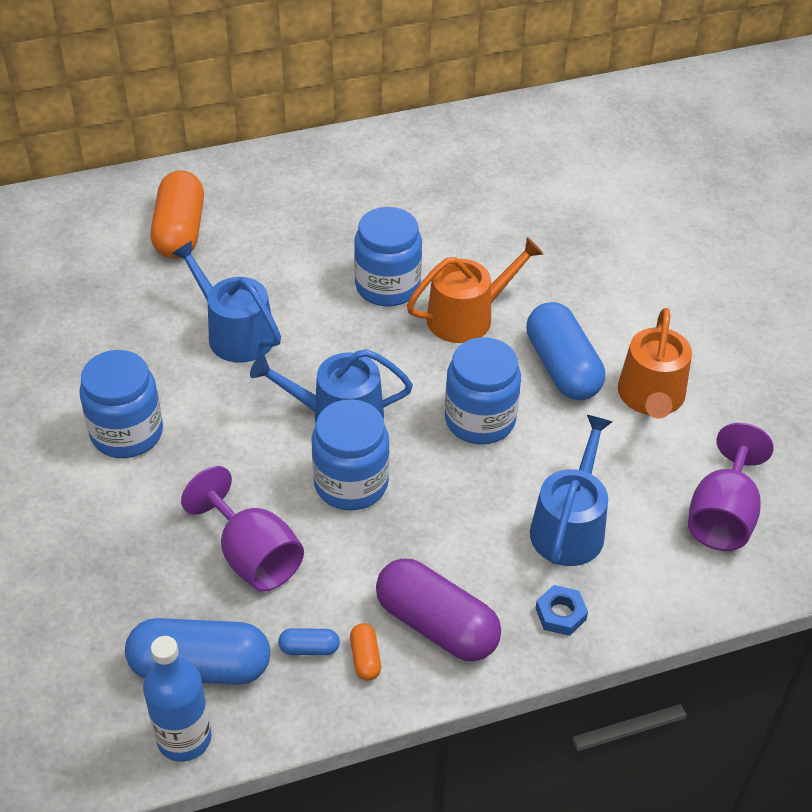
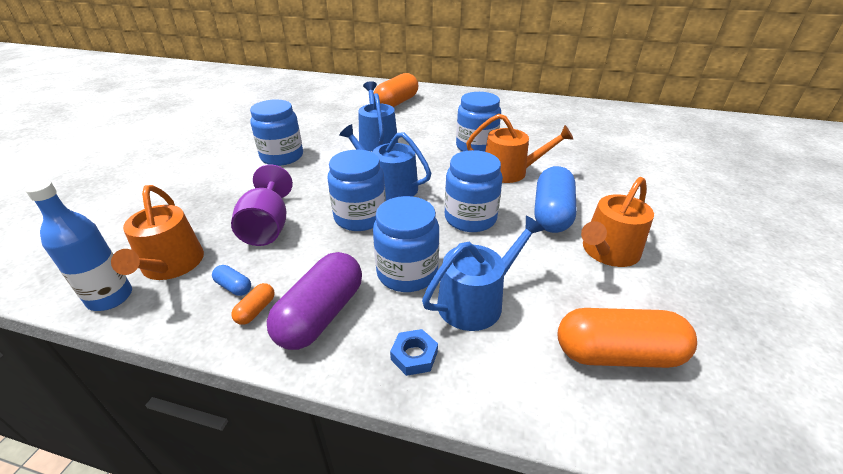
camera: 35 degrees right, 10 degrees down
(200, 667) = (171, 266): blue capsule -> orange watering can
(436, 625) = (321, 315): purple capsule -> purple capsule turned 45 degrees clockwise
(475, 530) = (407, 273): none -> blue jar
(722, 515) = (617, 354): purple goblet -> orange capsule

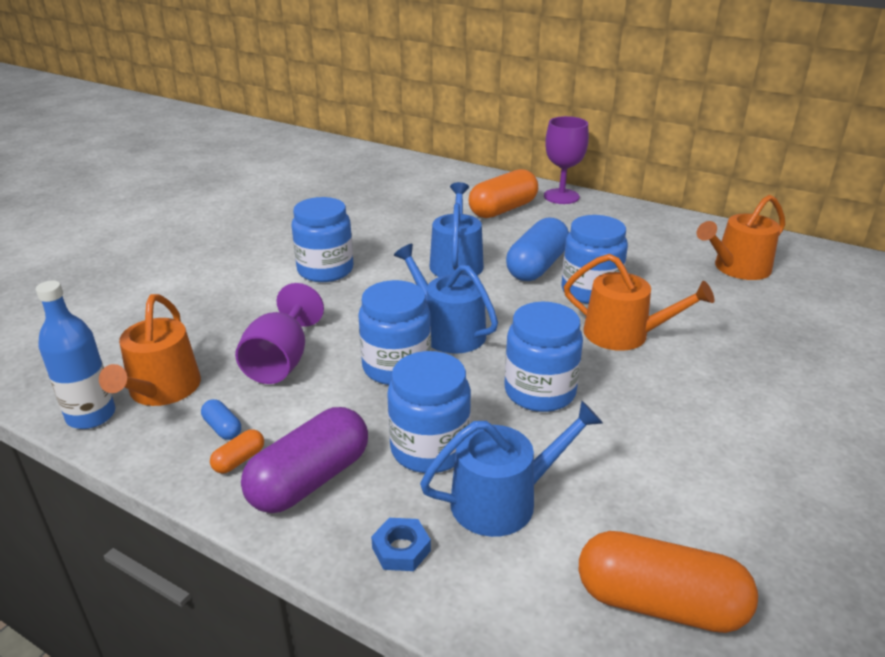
camera: 15 degrees right, 5 degrees down
(432, 91) = (561, 196): none -> purple goblet
(551, 213) = (657, 403): blue capsule -> blue capsule (537, 266)
(607, 252) = (713, 471): orange watering can -> orange watering can (737, 268)

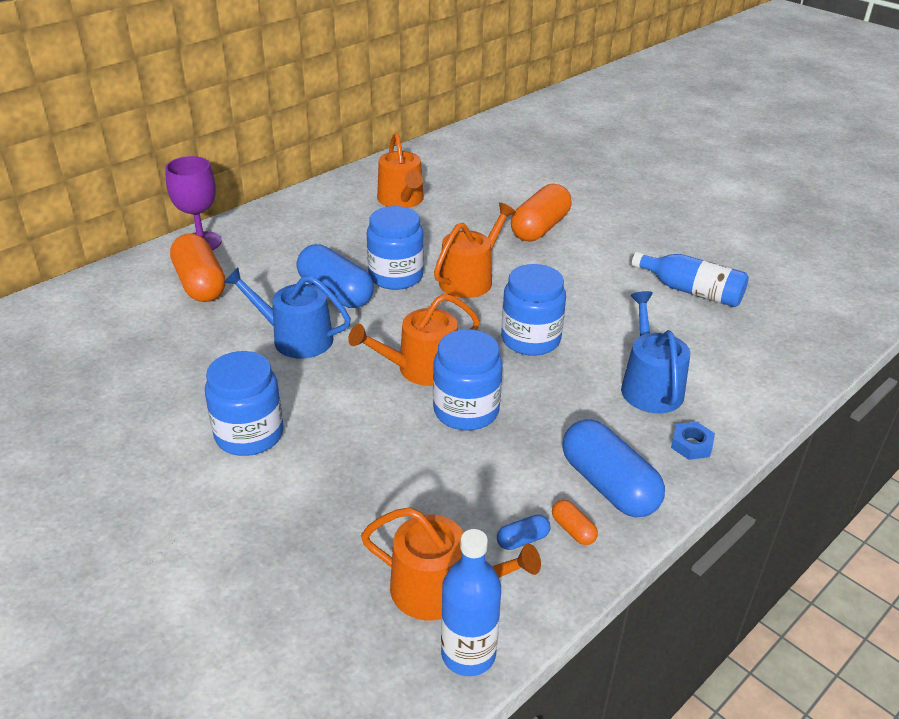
camera: 75 degrees left, 5 degrees up
(281, 361) = (424, 488): purple goblet -> none
(310, 480) = (608, 485): purple capsule -> blue capsule
(429, 448) = (585, 411): blue jar -> none
(448, 331) = (421, 369): blue watering can -> orange watering can
(659, 603) = (743, 346): orange capsule -> orange capsule (540, 228)
(765, 530) = (691, 291): none -> blue bottle

